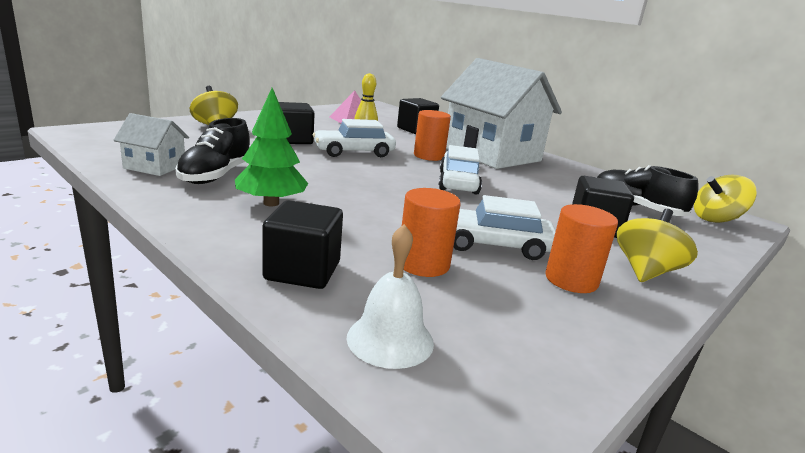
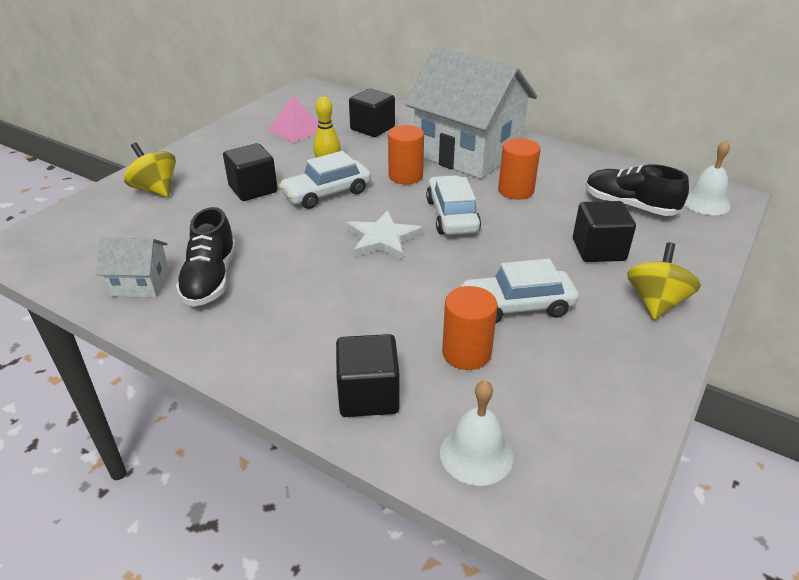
camera: 10 degrees left, 15 degrees up
(271, 203) = (289, 307): green tree -> none
(386, 183) = (383, 239): none -> white star
(571, 280) = (596, 334): orange cylinder -> orange cylinder (515, 191)
(716, 219) = (705, 202): yellow spinning top -> white bell

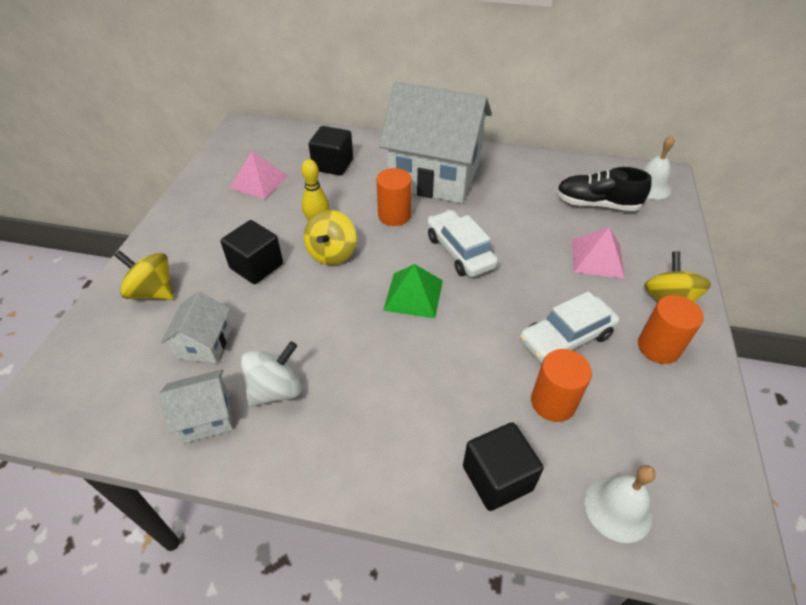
camera: 20 degrees left, 10 degrees up
(173, 233) = (204, 343): none -> white house
(210, 279) = (276, 389): black shoe -> white spinning top
(327, 193) = (332, 253): white car -> yellow spinning top
(383, 239) = (413, 295): white star -> green pyramid
(515, 191) = (498, 210): orange cylinder -> orange cylinder (658, 347)
(598, 250) = (597, 258): black cube -> pink pyramid

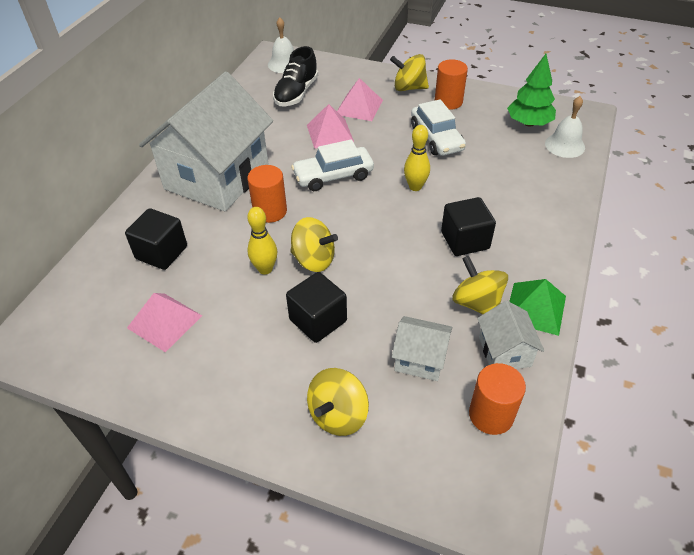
camera: 80 degrees left, 0 degrees up
(276, 389) = (476, 303): white spinning top -> yellow spinning top
(413, 295) = (380, 209): green pyramid -> green pyramid (535, 308)
(460, 323) = (415, 187): none -> yellow bowling pin
(497, 478) = (549, 189): black cube -> black cube (465, 240)
(534, 240) = (330, 133): none -> pink pyramid
(553, 402) = (491, 155): orange cylinder -> orange cylinder (491, 415)
(655, 455) = (529, 123): none -> green tree

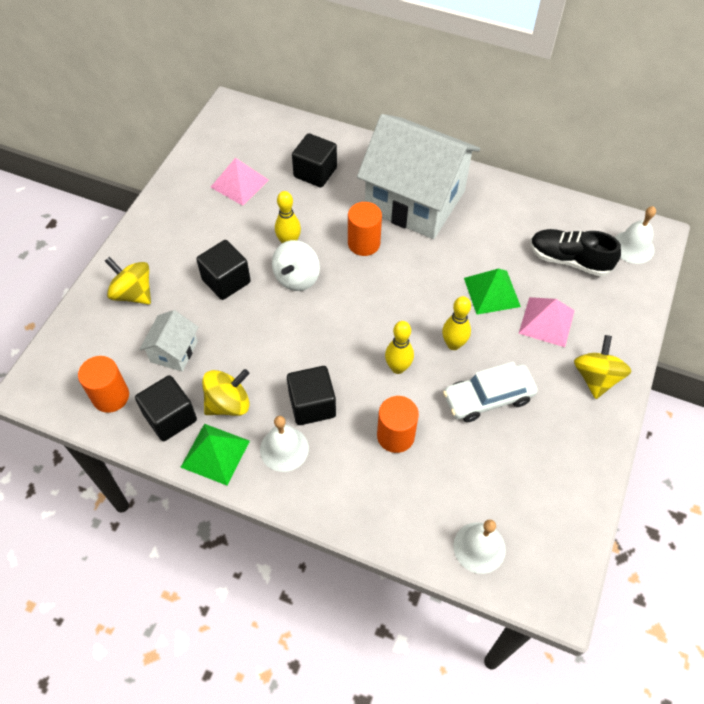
camera: 90 degrees right, 10 degrees up
(314, 260) = (297, 278): yellow spinning top -> white spinning top
(330, 133) = (492, 292): pink pyramid -> green pyramid
(333, 176) = (416, 294): white car -> none
(386, 155) = (453, 344): none -> yellow bowling pin
(448, 102) = (568, 420): orange cylinder -> orange cylinder (395, 436)
(504, 351) = (170, 417): white house -> black cube
(515, 257) = (284, 449): none -> white bell
(529, 123) = (526, 512): green tree -> none

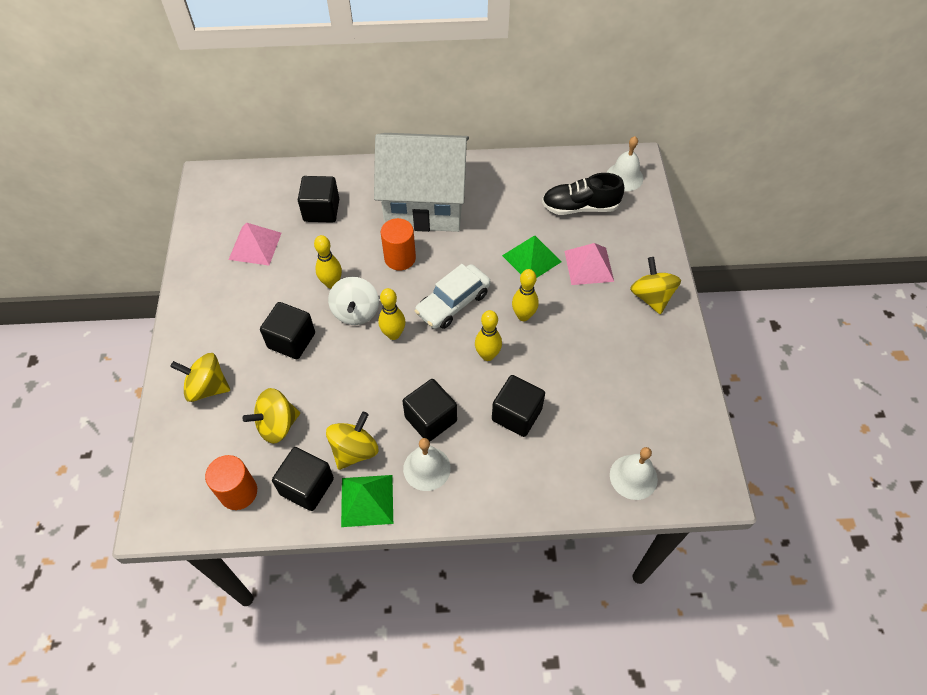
camera: 25 degrees left, 0 degrees up
(174, 351) = (277, 425): white house -> yellow spinning top
(320, 312) = (393, 334): none -> yellow bowling pin
(395, 436) = (516, 414): orange cylinder -> black cube
(488, 398) = (575, 349): white car -> white car (453, 303)

